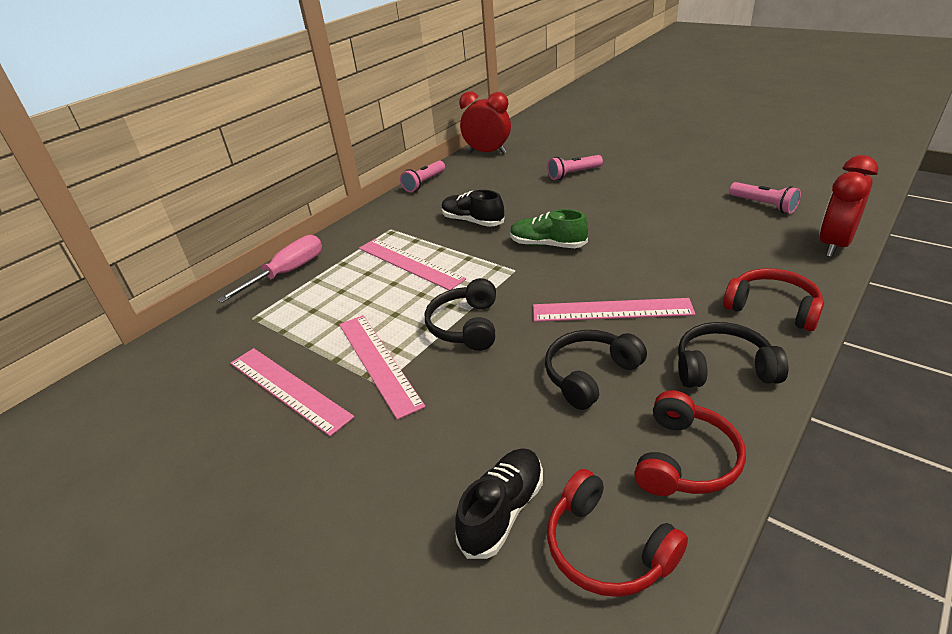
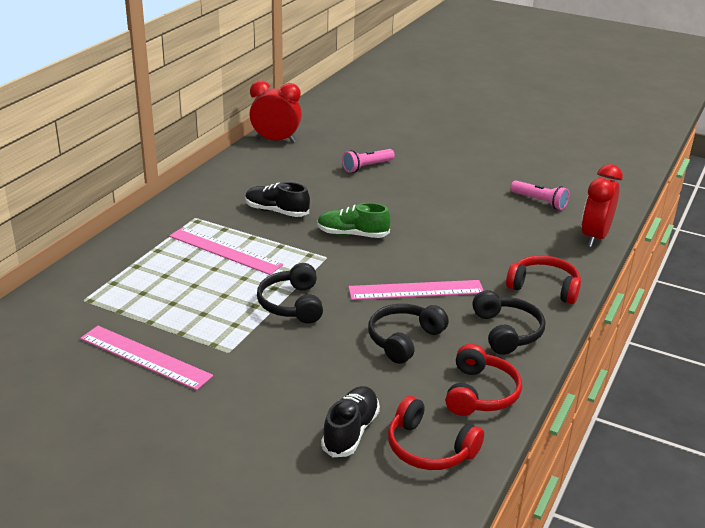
camera: 15 degrees left, 5 degrees down
(288, 272) = (103, 258): pink screwdriver -> none
(378, 363) = (220, 335): pink ruler -> none
(424, 183) = (217, 171): pink flashlight -> none
(723, 368) = (506, 332): black headphones -> black headphones turned 90 degrees clockwise

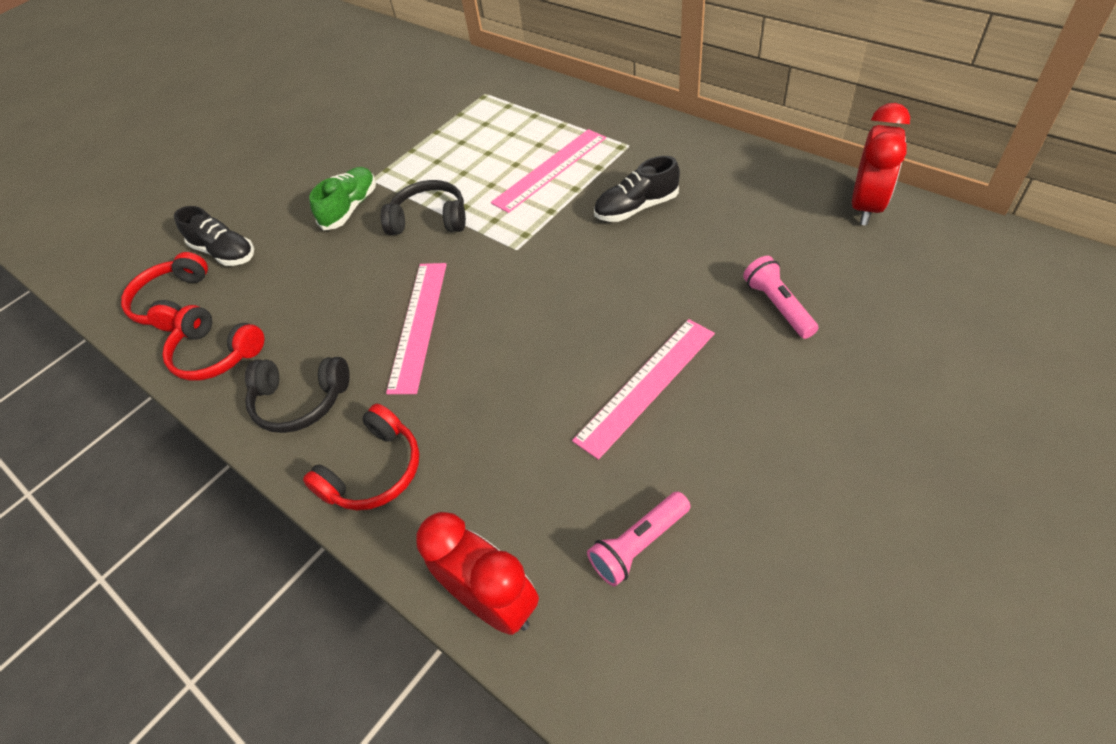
camera: 110 degrees right, 20 degrees up
(145, 357) = (386, 134): pink ruler -> pink ruler (646, 385)
(276, 211) = (636, 208): black shoe -> black shoe turned 150 degrees counterclockwise
(352, 234) = (565, 275): green shoe -> green shoe (350, 208)
(404, 339) = (331, 302): black headphones -> none
(429, 448) = (172, 302): red headphones -> red headphones turned 45 degrees counterclockwise

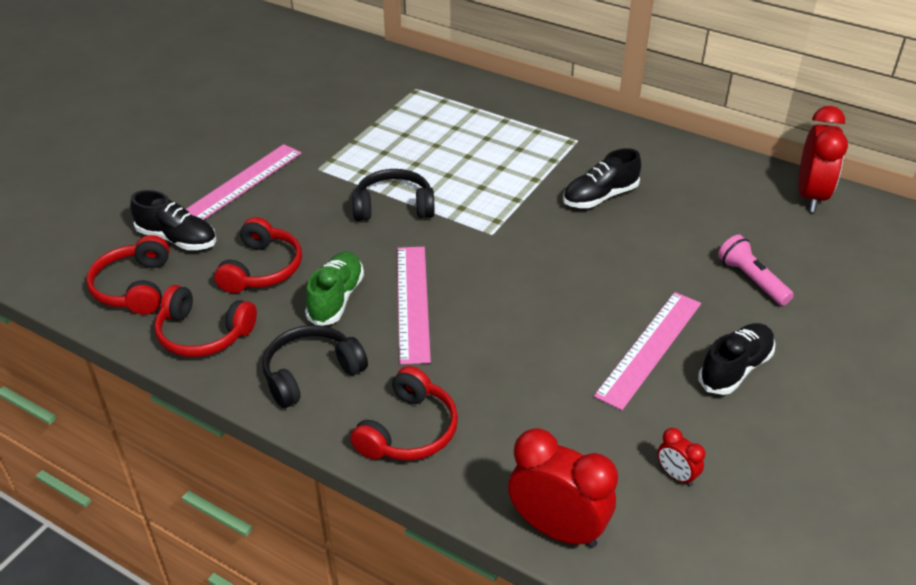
camera: 15 degrees left, 10 degrees down
(289, 285) = (262, 268): none -> red headphones
(300, 401) = (311, 373): black headphones -> black headphones turned 150 degrees clockwise
(350, 208) = (304, 196): green shoe -> green shoe (336, 298)
(550, 169) = (505, 161): pink ruler -> pink ruler (242, 183)
(638, 545) = (676, 475): pink flashlight -> red clock
(735, 414) = (735, 369): none -> black shoe

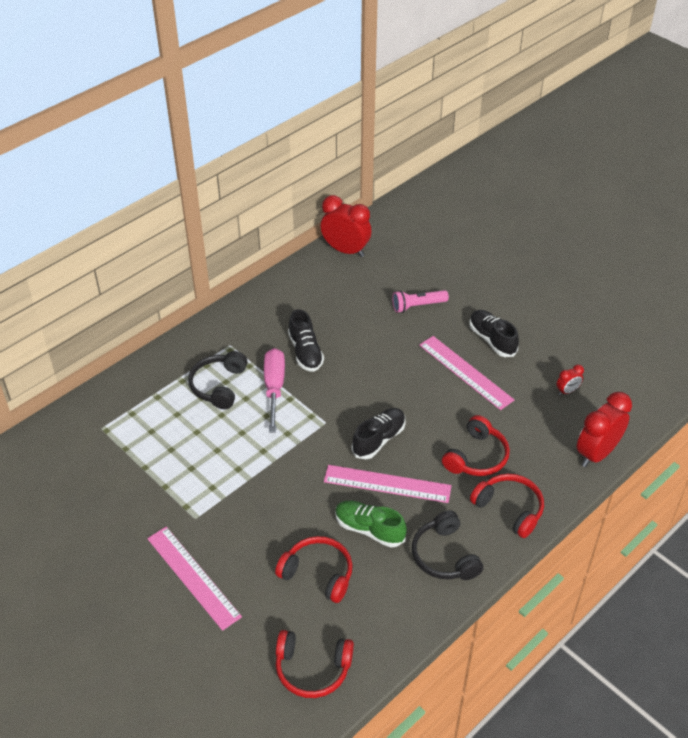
camera: 75 degrees left, 5 degrees up
(177, 239) = (257, 633): black shoe -> black shoe (379, 439)
(203, 334) = (384, 621): red headphones -> red headphones (476, 456)
(393, 207) = (270, 475): black headphones -> black headphones (219, 386)
(528, 184) = (274, 387): none -> pink screwdriver

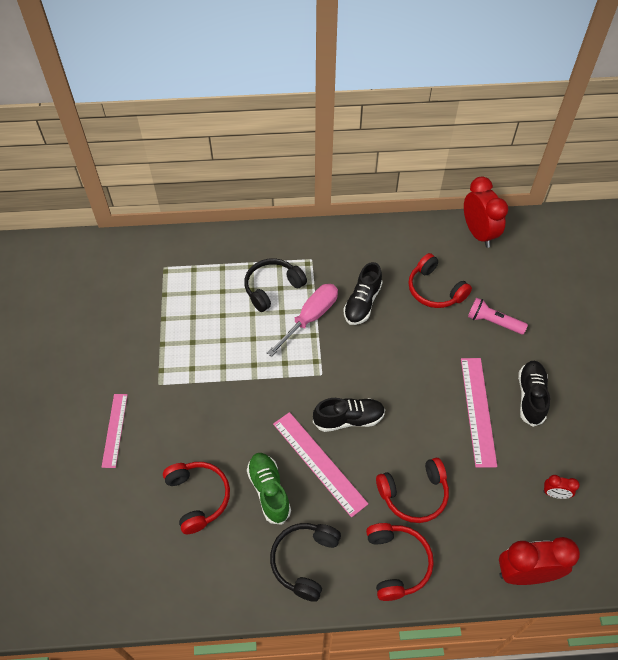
camera: 40 degrees right, 10 degrees up
(193, 577) = (114, 430): pink ruler -> pink ruler, size x0.66
(312, 668) = (123, 571): red headphones -> red headphones (435, 290)

